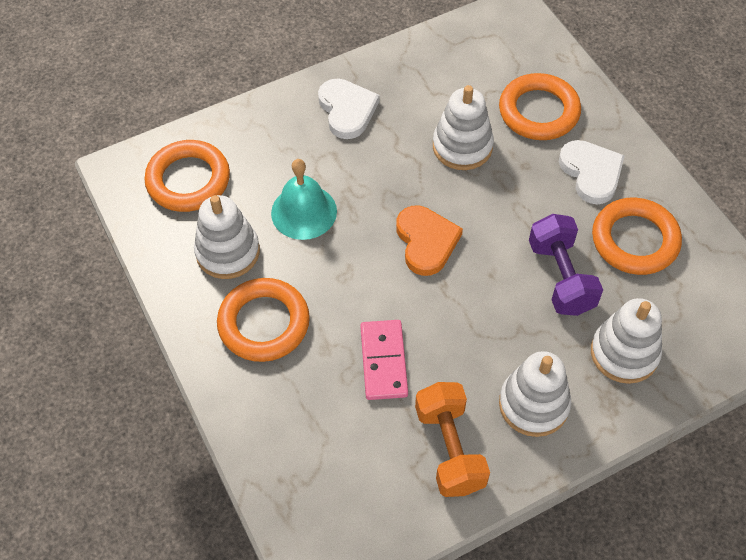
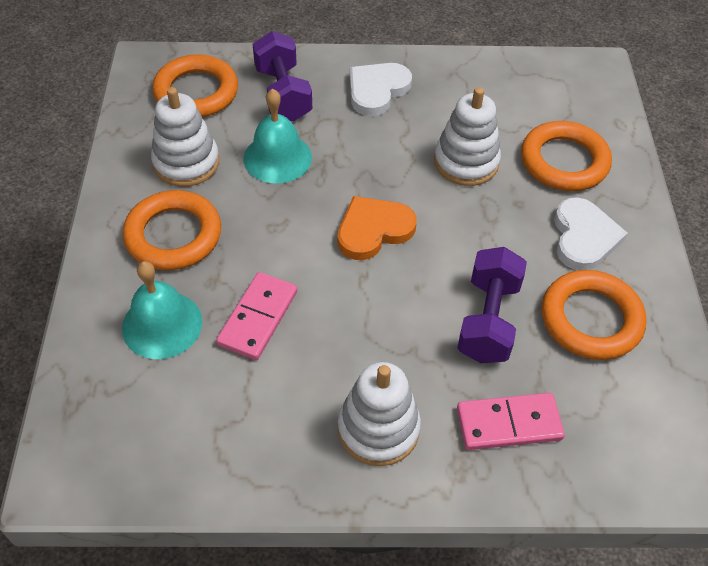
camera: 25 degrees right, 5 degrees down
(268, 149) = (283, 94): none -> purple dumbbell
(310, 405) = (162, 324): none -> turquoise bell
(347, 110) = (377, 90): white heart -> white heart turned 150 degrees counterclockwise
(426, 242) = (373, 230): orange heart -> orange heart turned 135 degrees counterclockwise
(450, 449) = (264, 429): orange dumbbell -> none
(624, 353) = (509, 424): white stacking toy -> pink domino

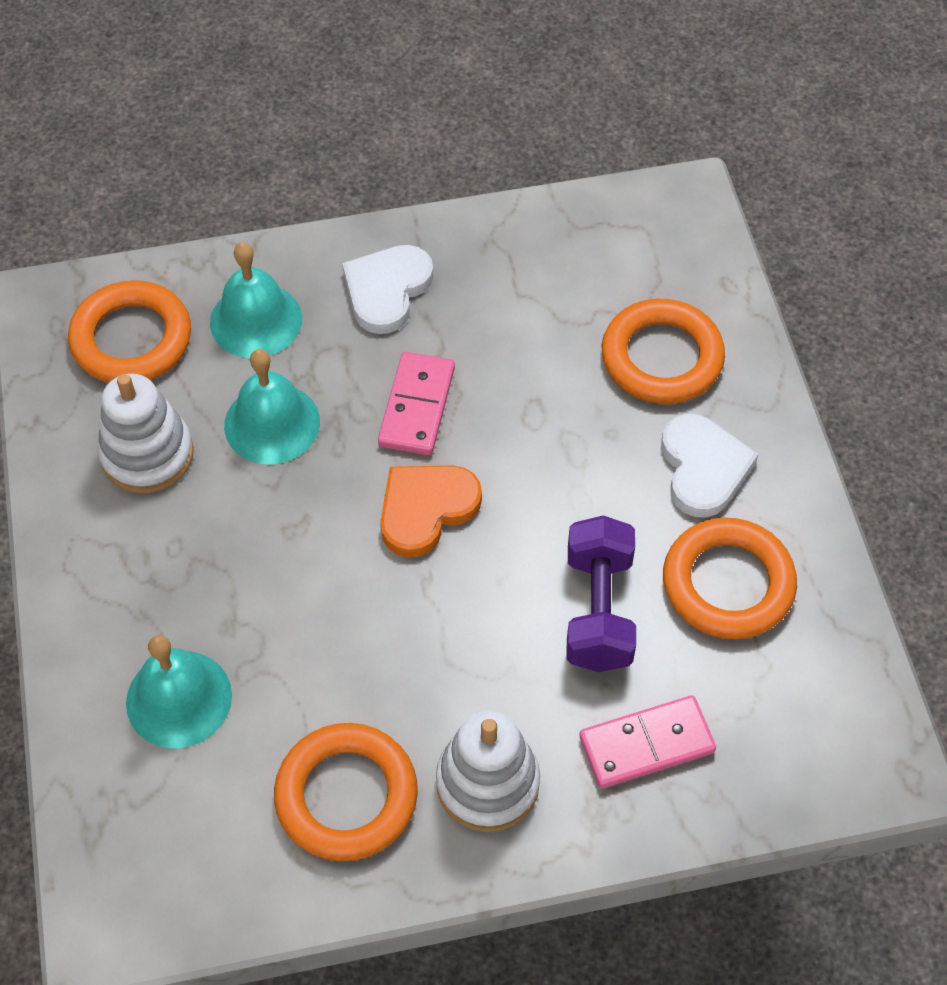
camera: 10 degrees left, 5 degrees up
(173, 235) = (159, 568): orange ring -> orange ring (346, 796)
(258, 318) = (302, 665): pink domino -> pink domino (417, 406)
(283, 94) = (256, 320): purple dumbbell -> turquoise bell
(466, 162) = (530, 383): white stacking toy -> none

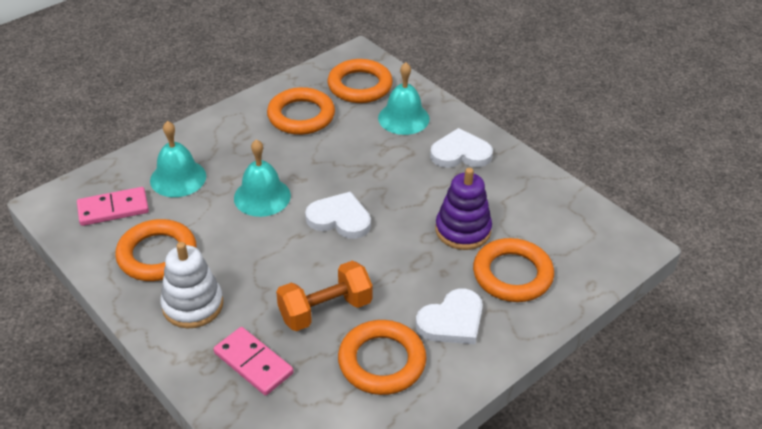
camera: 60 degrees right, 15 degrees down
(147, 455) = (301, 116): white stacking toy -> orange ring
(272, 423) = (349, 147): turquoise bell -> turquoise bell (262, 196)
(417, 406) = (399, 191): pink domino -> pink domino (113, 209)
(426, 509) = (340, 219): orange heart -> white heart
(545, 370) = (463, 230): none -> purple stacking toy
(598, 610) = (325, 310): purple dumbbell -> orange dumbbell

